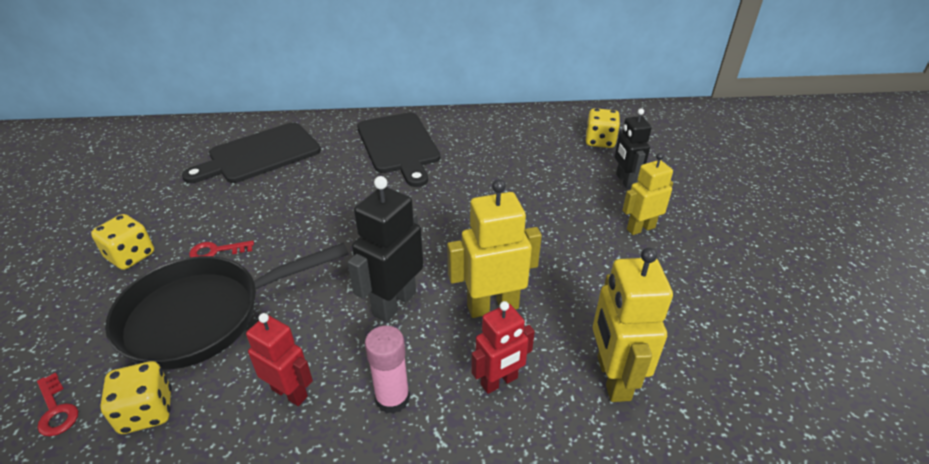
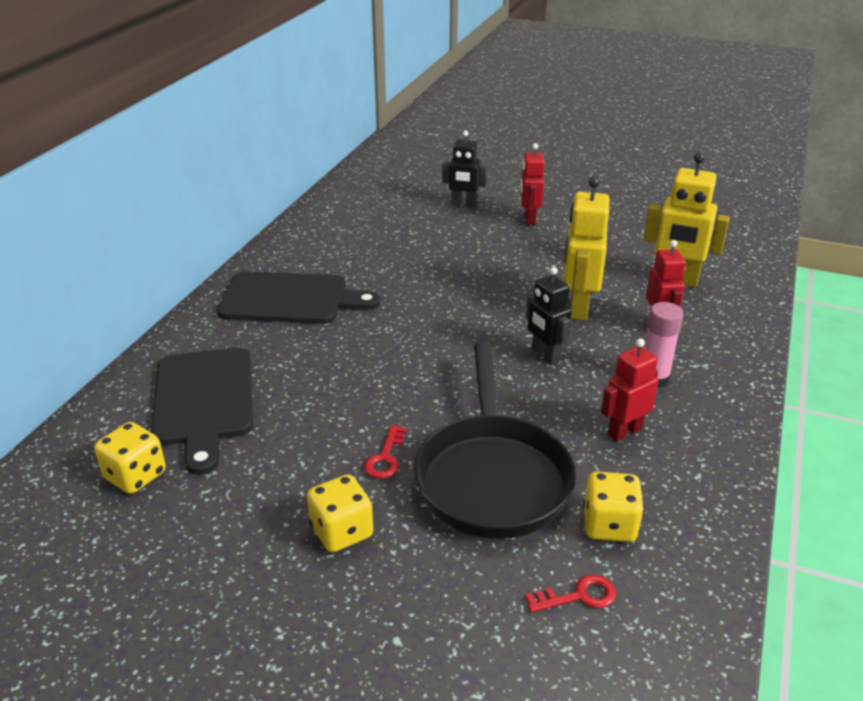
camera: 65 degrees left, 5 degrees down
(394, 303) = (545, 355): black robot -> black robot, size x0.66
(600, 141) = (395, 196): yellow dice -> yellow dice (135, 476)
(640, 228) = (529, 219): yellow robot -> red robot

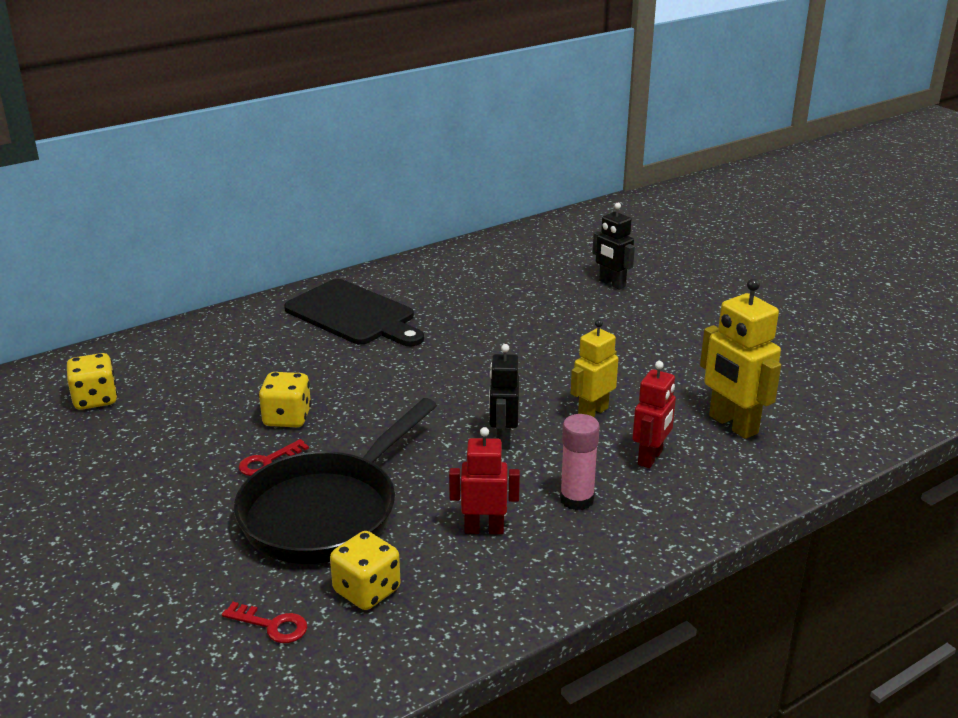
camera: 35 degrees right, 5 degrees down
(204, 401) = (198, 367): black cutting board -> none
(341, 531) = (172, 497): yellow dice -> yellow dice (287, 418)
(529, 219) = (659, 317): red robot -> none
(578, 308) = (592, 412): yellow robot -> yellow robot, size x0.66

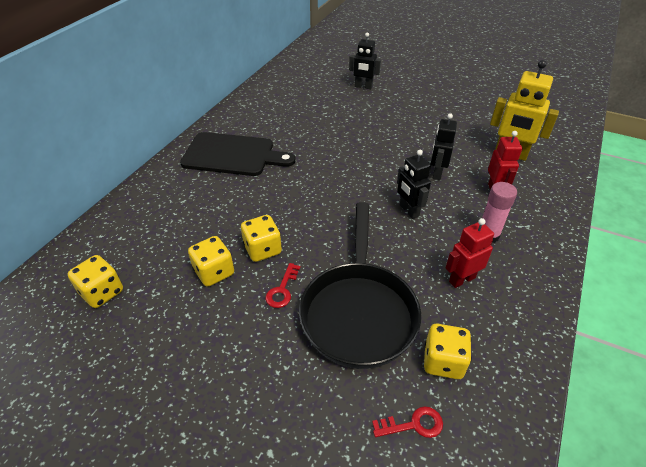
camera: 30 degrees left, 15 degrees up
(216, 420) = (214, 272): none -> yellow dice
(592, 412) = (437, 173): yellow robot -> black robot

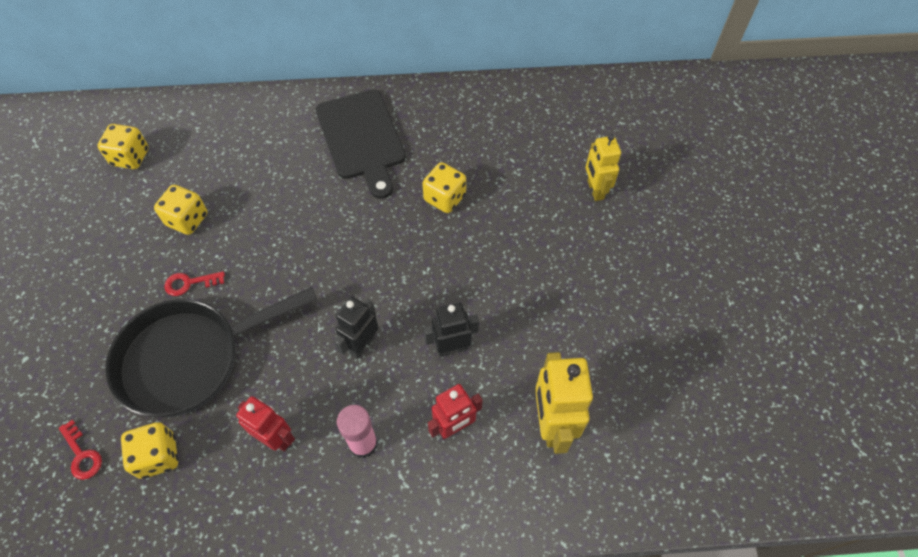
camera: 60 degrees right, 15 degrees up
(262, 249) = (234, 241): yellow dice -> yellow dice (445, 198)
(363, 87) = (595, 190): black robot -> yellow robot

